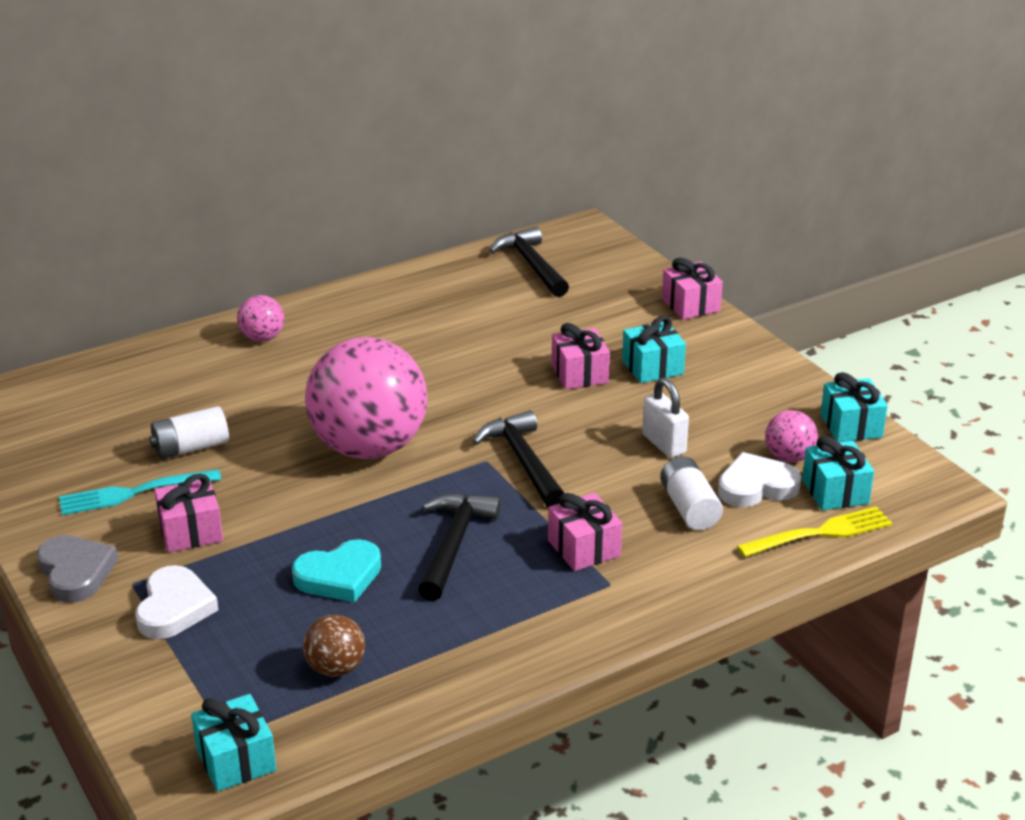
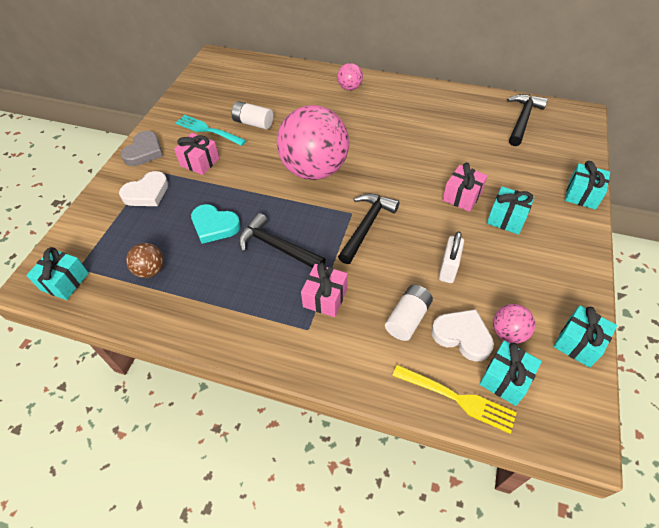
camera: 50 degrees right, 20 degrees up
(454, 544) = (277, 247): black hammer -> black hammer turned 120 degrees counterclockwise
(690, 305) = (582, 195): pink gift -> turquoise gift

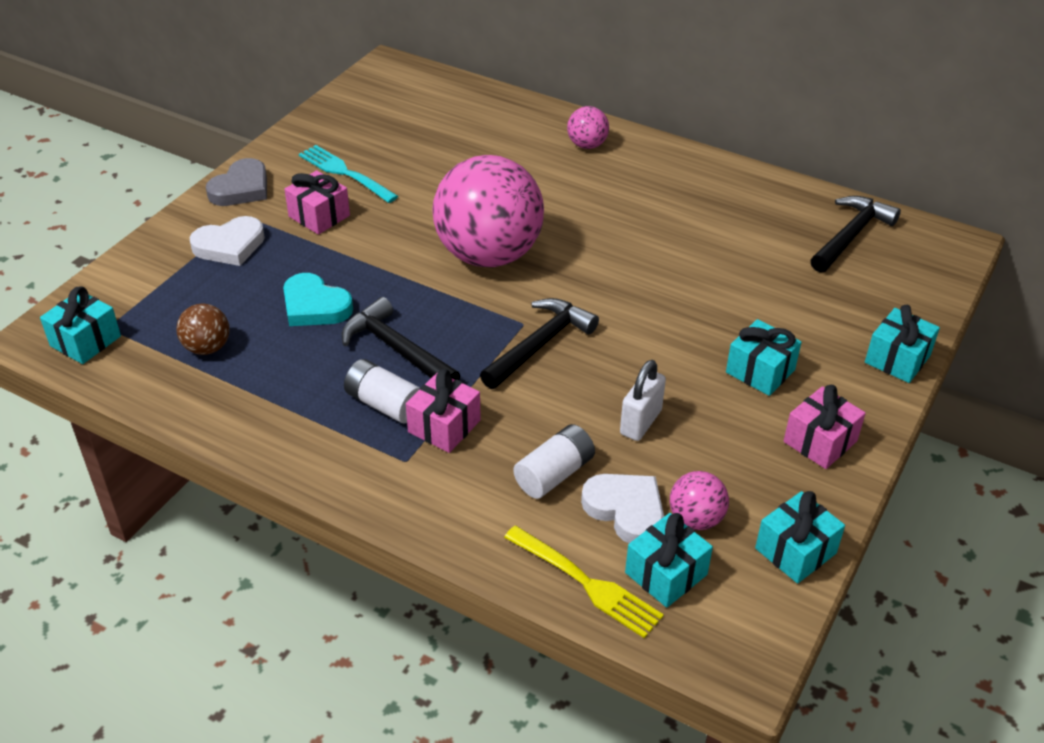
camera: 10 degrees right, 10 degrees down
(253, 123) = (417, 174): white battery -> white battery (384, 404)
(462, 196) = (703, 329): pink gift -> pink gift (820, 441)

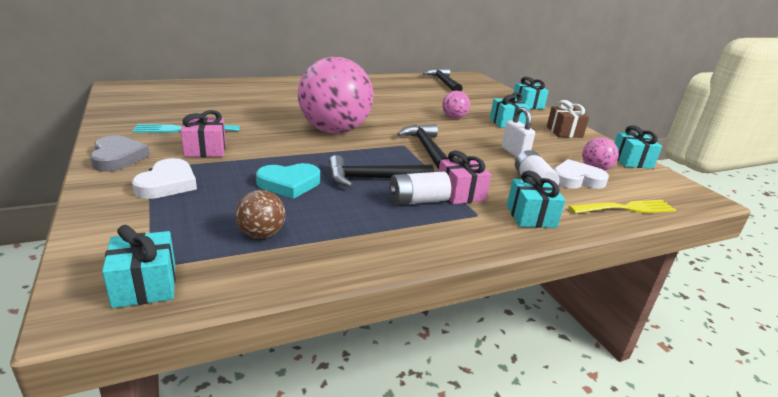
camera: 55 degrees left, 15 degrees down
(587, 145) = (294, 86): pink ball -> pink ball (454, 118)
(666, 573) = (630, 189): turquoise gift -> turquoise gift (531, 216)
(820, 441) = (564, 132): pink gift -> brown gift

